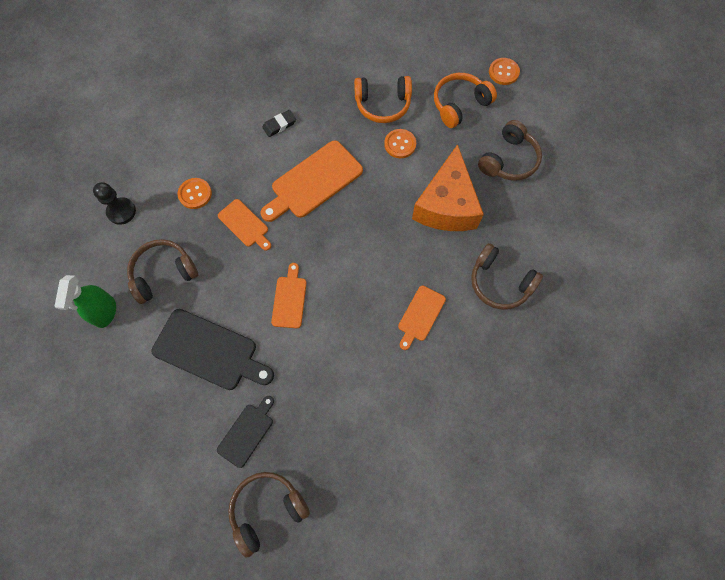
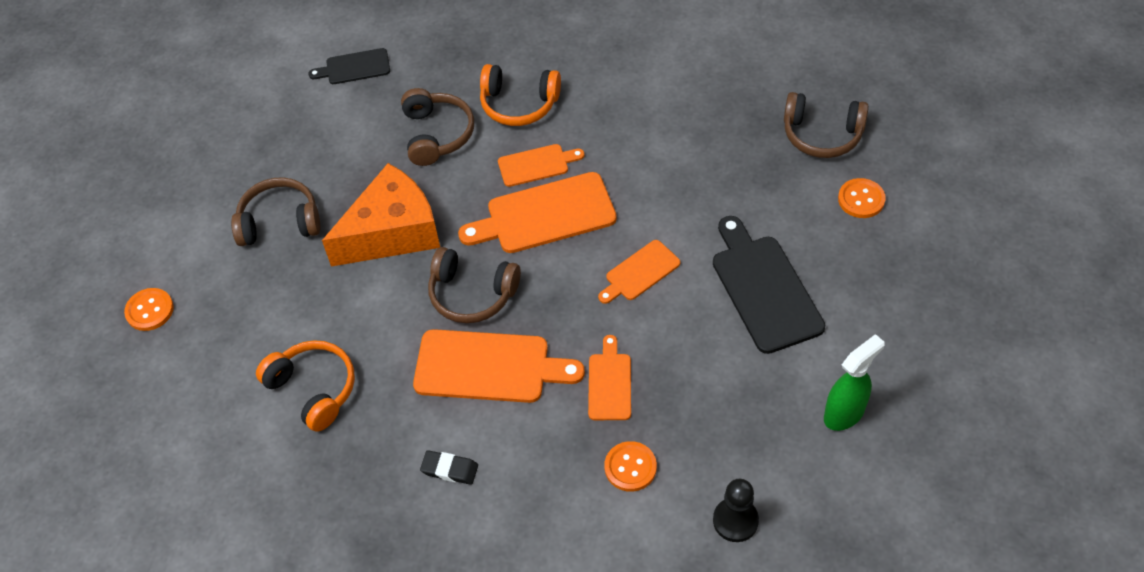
camera: 130 degrees left, 15 degrees down
(163, 273) = (746, 403): brown headphones -> brown headphones (472, 294)
(247, 432) = (789, 197): black cutting board -> black cutting board (354, 67)
(379, 287) = (545, 215): none -> orange cutting board
(400, 144) = (355, 329): orange button -> orange button (861, 199)
(459, 104) = (241, 316): orange headphones -> orange headphones (519, 104)

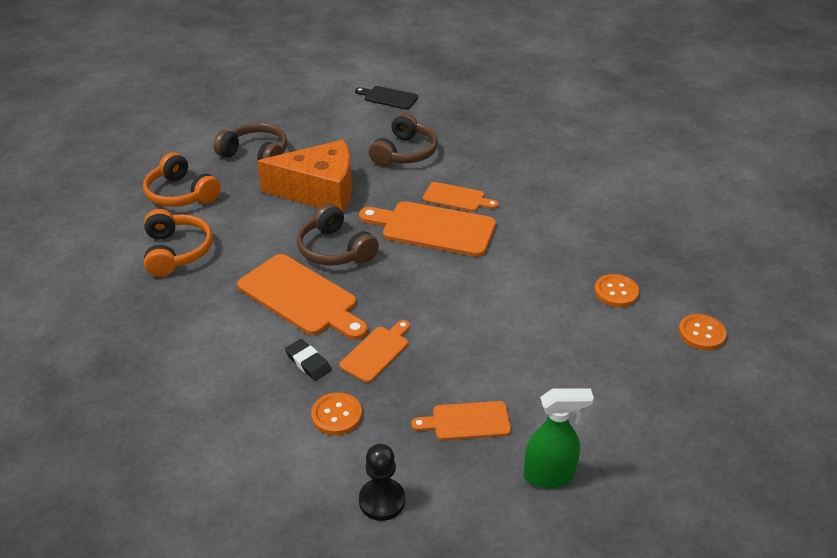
camera: 30 degrees right, 15 degrees down
(149, 310) = (132, 164): orange button -> orange button (616, 292)
(449, 469) = (209, 344): black eraser -> black eraser (308, 362)
(519, 104) = (479, 160): orange headphones -> orange headphones (181, 194)
(640, 272) = (469, 295): orange cutting board -> orange cutting board (467, 421)
(764, 289) = (560, 353): black cutting board -> none
(822, 134) = (704, 276): brown headphones -> none

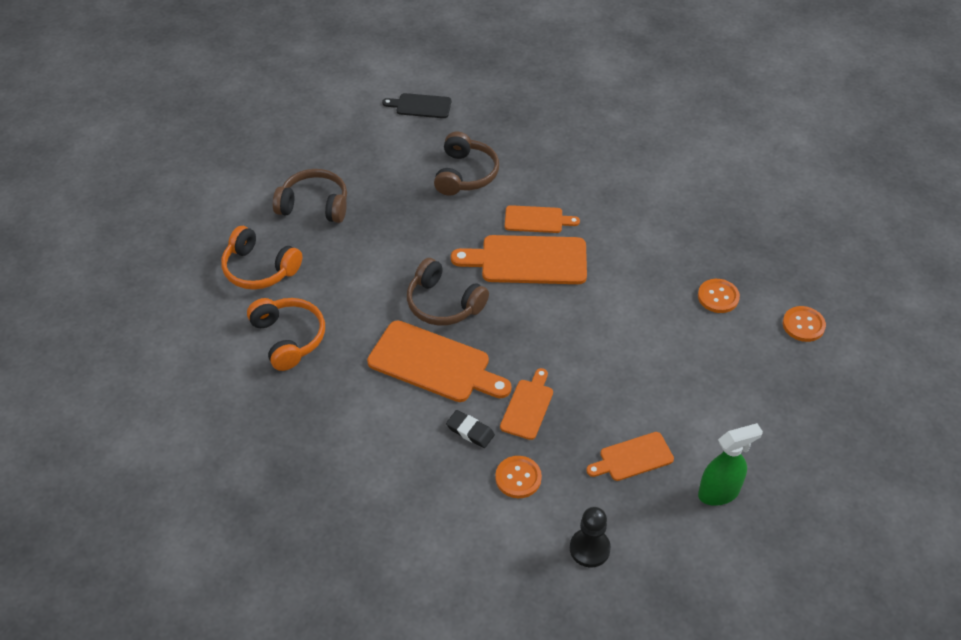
camera: 15 degrees left, 10 degrees up
(319, 191) = (399, 238): orange cheese -> none

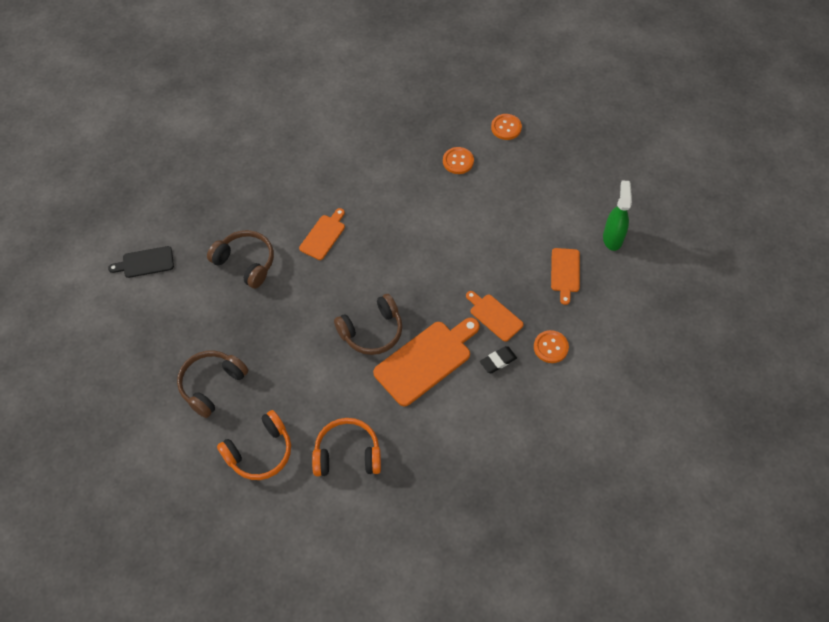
camera: 65 degrees left, 10 degrees up
(421, 106) = (145, 262): black cutting board -> black cutting board turned 45 degrees clockwise
(528, 260) = (360, 258): orange cutting board -> none
(589, 549) = (623, 329): black pawn -> none

